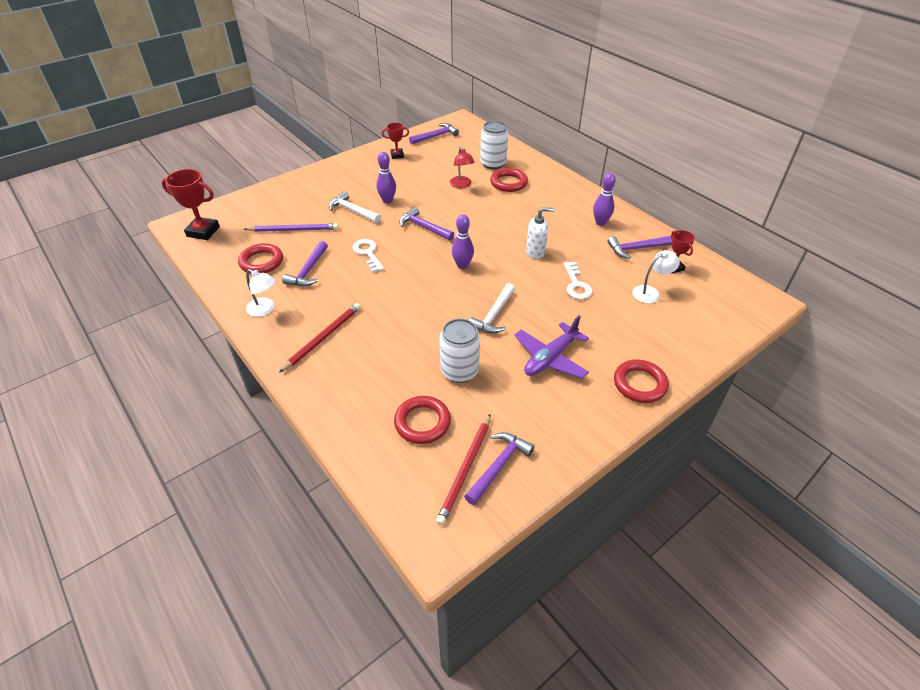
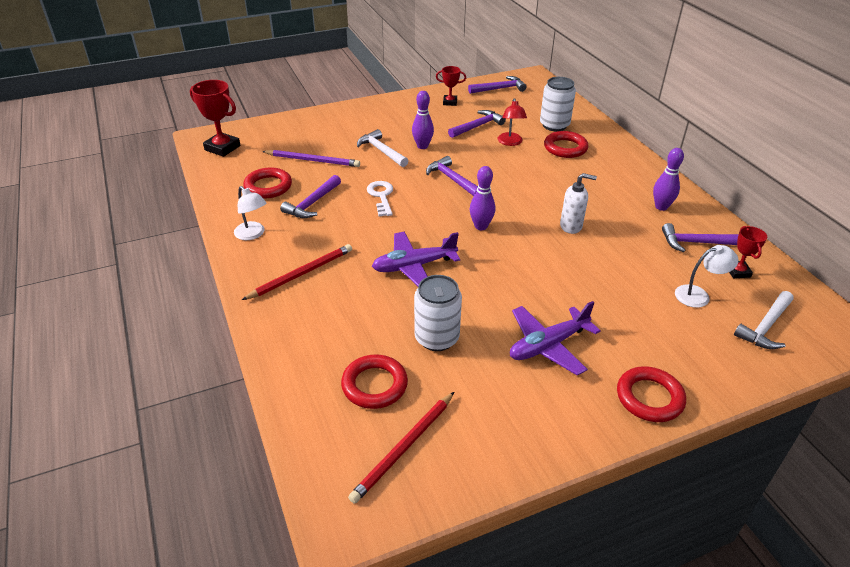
camera: 15 degrees right, 5 degrees down
(418, 312) = (414, 266): none -> purple plane
(494, 315) = (497, 286): white hammer -> white hammer (765, 327)
(499, 466) = (444, 453): purple hammer -> purple hammer (477, 126)
(576, 284) = (608, 270): white key -> none

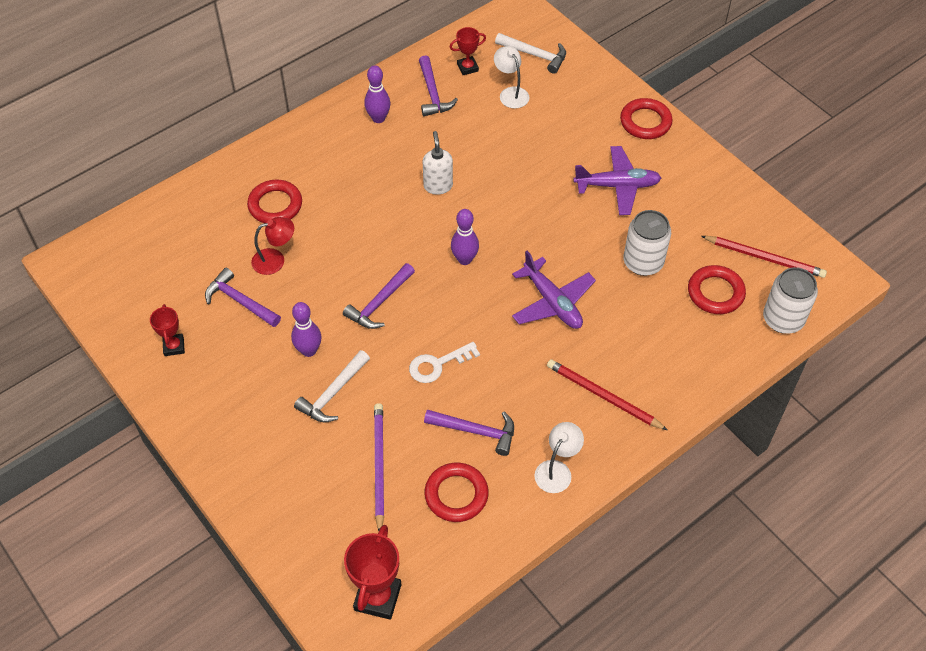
camera: 105 degrees left, 15 degrees up
(499, 89) = (118, 295): purple hammer -> none
(548, 345) = (617, 186): purple plane -> purple plane turned 45 degrees counterclockwise
(554, 125) = (218, 221): white can -> white can (783, 319)

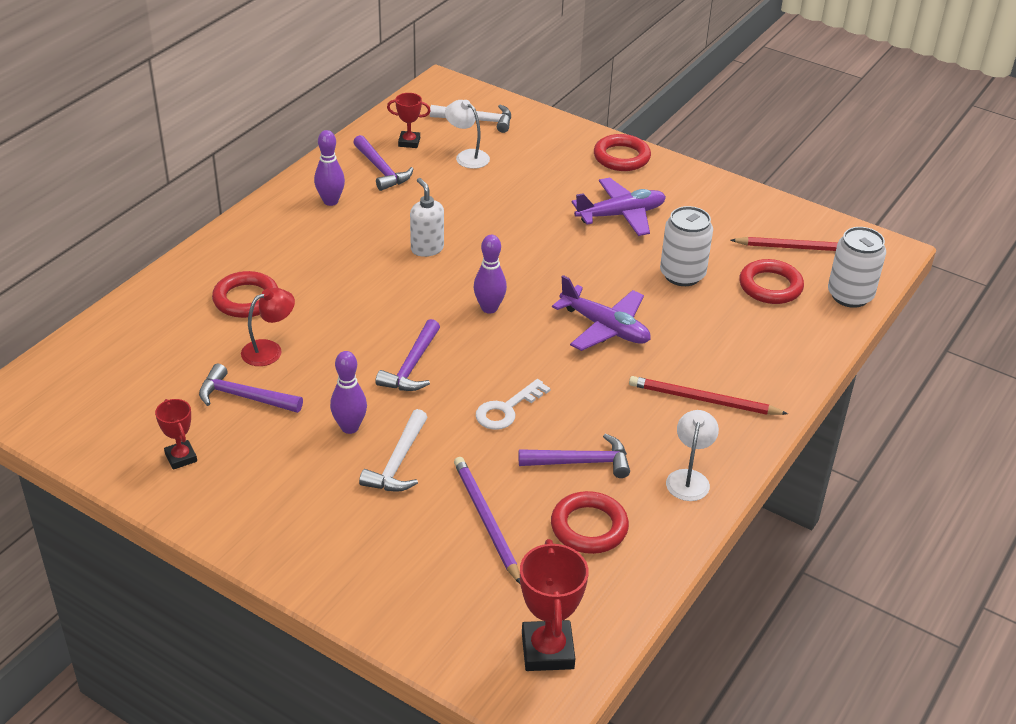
camera: 20 degrees left, 15 degrees down
(467, 68) = (409, 142): red trophy -> red trophy turned 45 degrees clockwise

